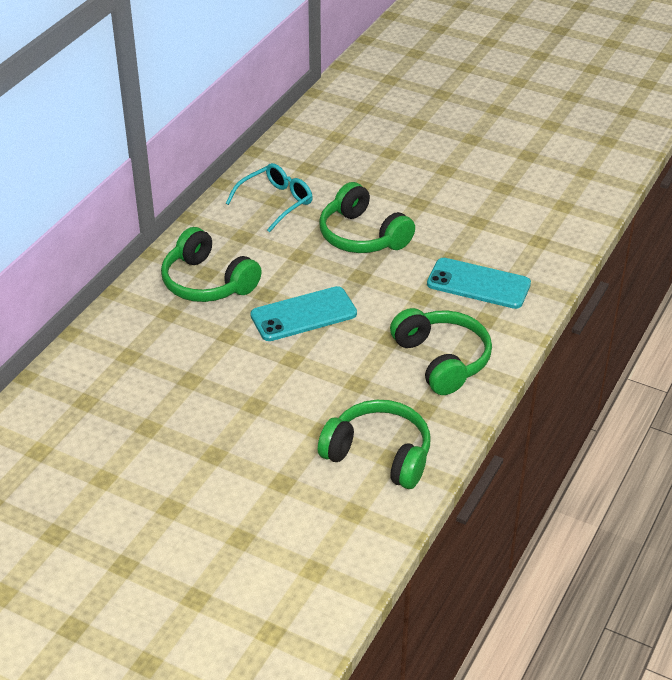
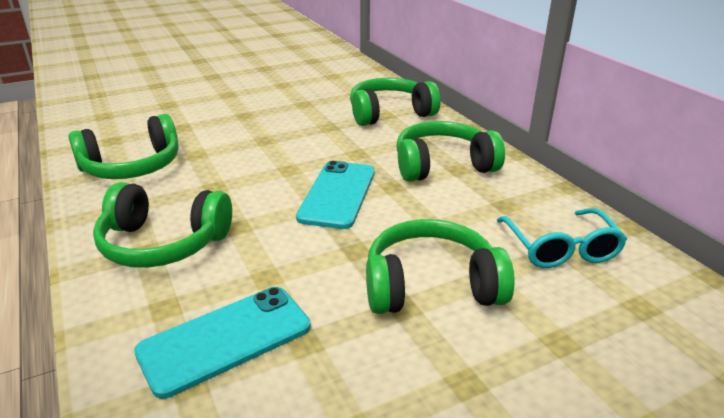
camera: 125 degrees right, 10 degrees down
(122, 354) = (390, 113): none -> green headphones

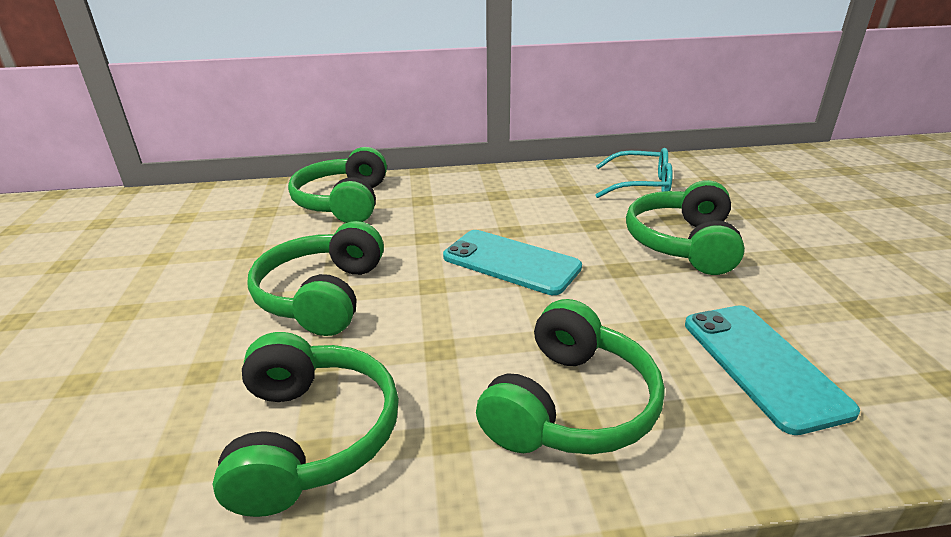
camera: 70 degrees left, 0 degrees up
(443, 165) = (486, 199): green headphones -> green headphones (323, 296)

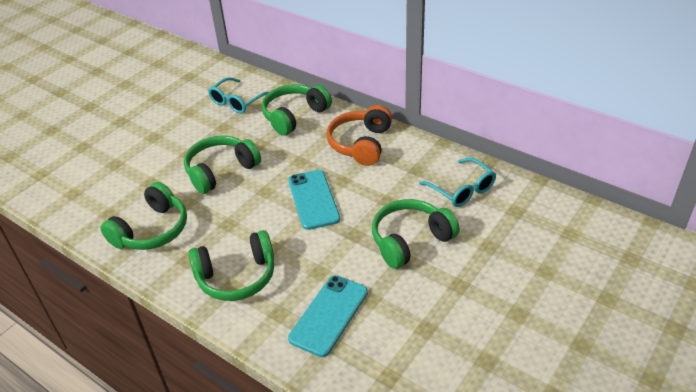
camera: 45 degrees right, 10 degrees up
(232, 219) = (237, 102): none -> turquoise glasses
(473, 194) = (361, 144): none -> orange headphones

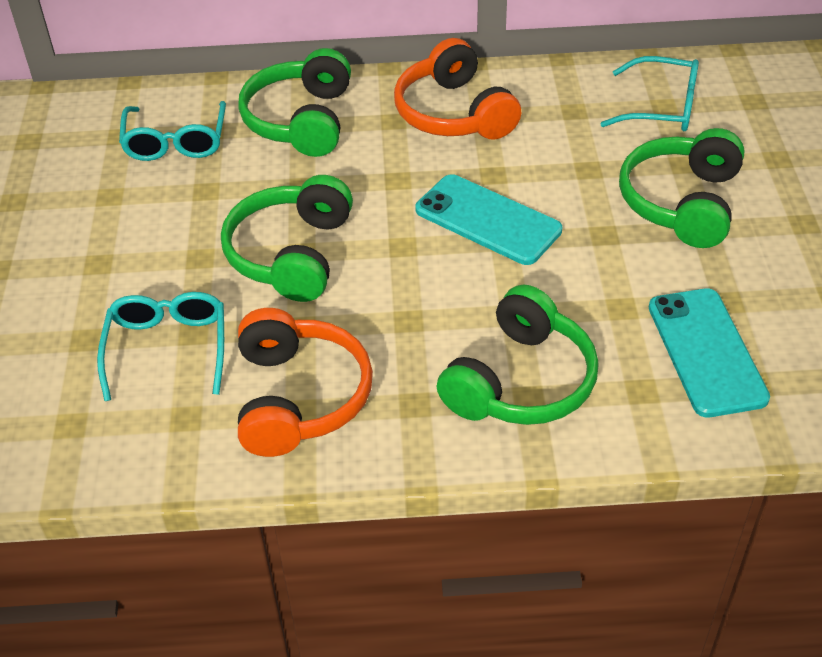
camera: 40 degrees left, 5 degrees up
(134, 183) = (168, 349): none -> turquoise glasses
(152, 230) = (299, 397): green headphones -> orange headphones

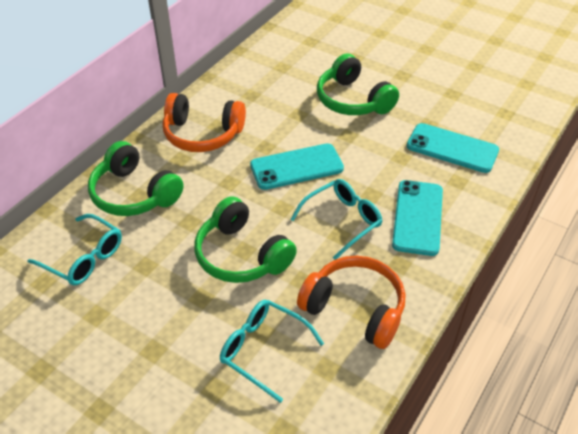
camera: 55 degrees left, 0 degrees up
(520, 381) = (417, 217): green headphones -> turquoise phone
(661, 107) = (282, 68): turquoise glasses -> turquoise glasses (342, 221)

